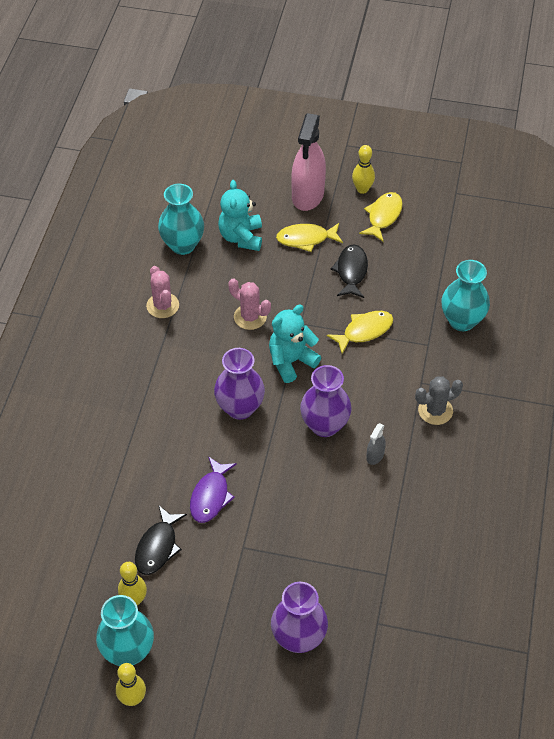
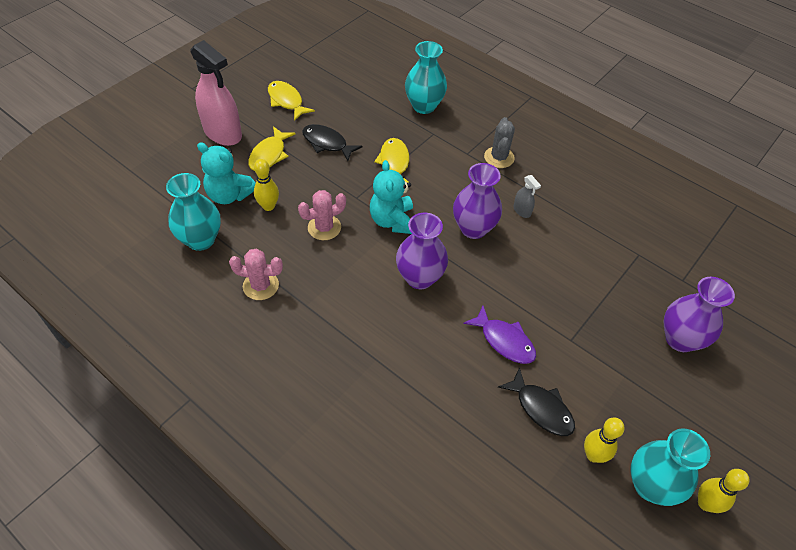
camera: 65 degrees left, 0 degrees up
(362, 189) = (248, 100): yellow bowling pin -> yellow bowling pin (268, 206)

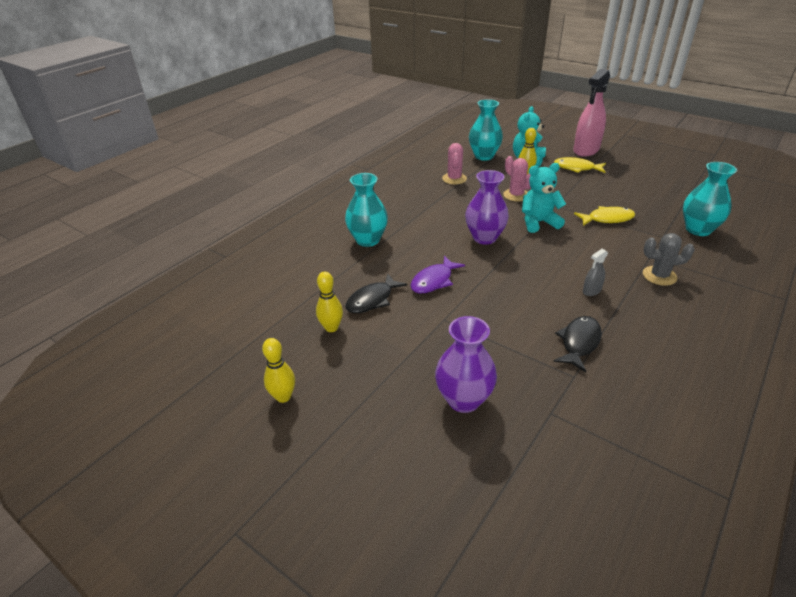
camera: 90 degrees right, 15 degrees down
(286, 101) = (642, 168): yellow fish -> none
(327, 143) = (607, 188): black fish -> black fish (579, 343)
(473, 228) = (552, 262): purple vase -> none
(650, 485) = (303, 361): turquoise vase -> turquoise vase (368, 240)

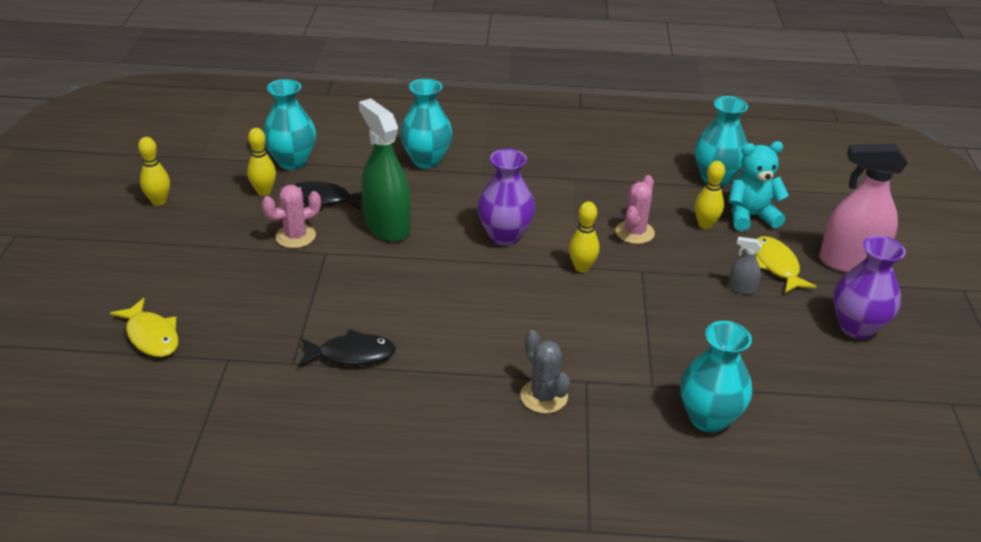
camera: 55 degrees right, 0 degrees up
(303, 300) = (292, 161): none -> turquoise vase
(434, 281) = (387, 226): purple fish -> green spray bottle
(454, 179) = (625, 173): pink cactus -> pink cactus (295, 236)
(463, 400) = (213, 299): purple vase -> purple vase (856, 327)
(538, 222) = (582, 267): turquoise teddy bear -> yellow bowling pin
(591, 291) = (461, 344): grey spray bottle -> grey spray bottle (741, 288)
(607, 219) = (651, 324): yellow fish -> yellow fish (151, 336)

